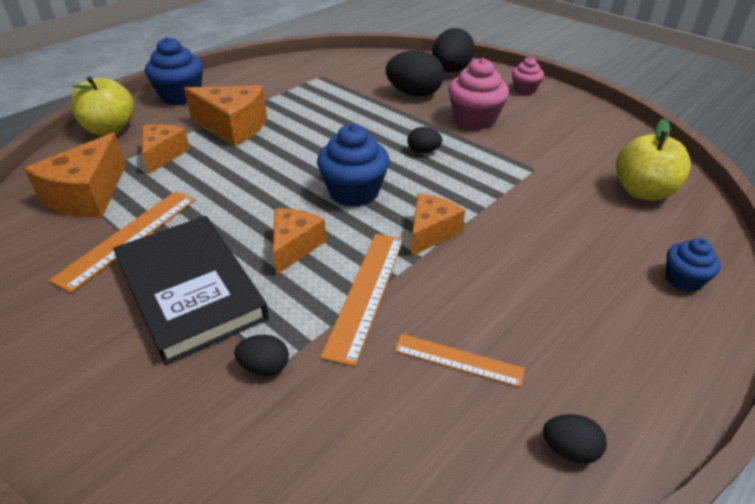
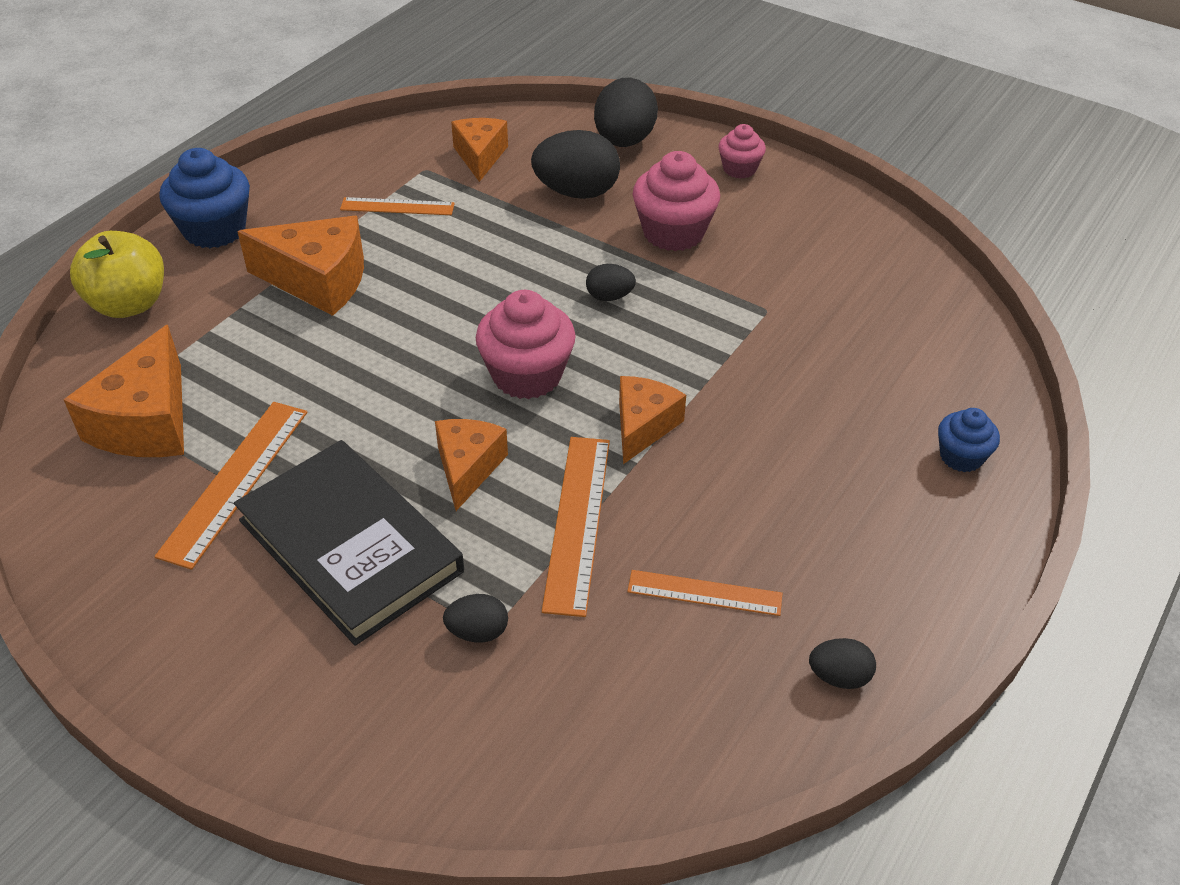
camera: 10 degrees left, 5 degrees up
(163, 155) = (230, 341): orange cheese -> orange cheese (480, 156)
(297, 93) = (397, 207): none -> orange ruler
(354, 192) = (527, 375): blue cupcake -> pink cupcake
(643, 192) = (911, 333): yellow apple -> none

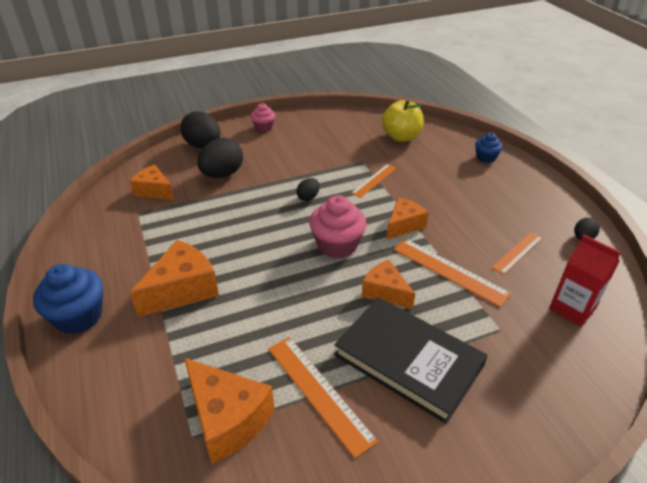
camera: 55 degrees left, 5 degrees down
(129, 304) = (101, 387): yellow apple -> yellow apple (401, 137)
(350, 546) = (408, 360): black book -> black book turned 45 degrees clockwise
(397, 207) = (157, 234): orange ruler -> orange ruler (374, 180)
(477, 632) = (499, 335): black egg -> none
(616, 711) = (572, 308): none -> red carton
(643, 426) = (403, 225): orange cheese -> orange cheese turned 75 degrees clockwise
(673, 232) = (285, 161): pink cupcake -> none

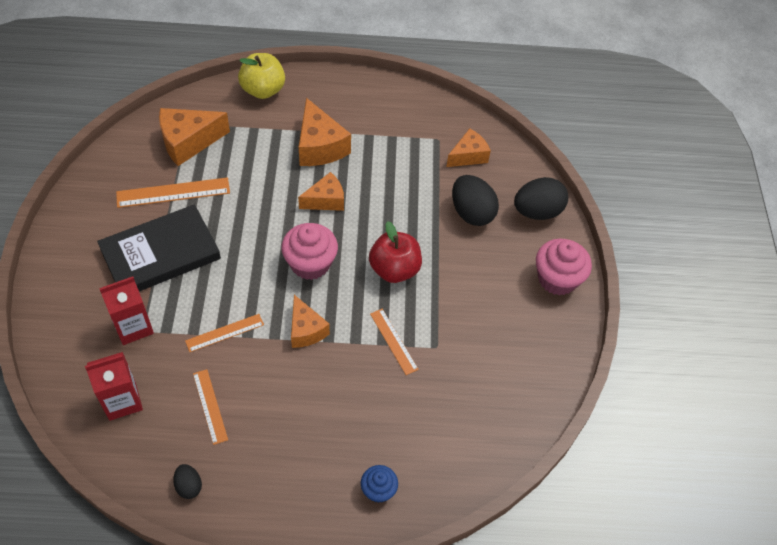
camera: 110 degrees right, 15 degrees up
(79, 316) = (327, 87): blue cupcake -> none
(264, 127) = (557, 279): pink cupcake -> pink cupcake, size x1.73
(308, 197) = (394, 269): black egg -> red apple
(385, 292) = (232, 272): orange cheese -> orange cheese (325, 200)
(401, 137) = (471, 417): yellow apple -> yellow apple (263, 90)
(449, 271) = (224, 332): orange ruler -> orange ruler, size x0.64
(503, 338) = (133, 327): none -> red carton

